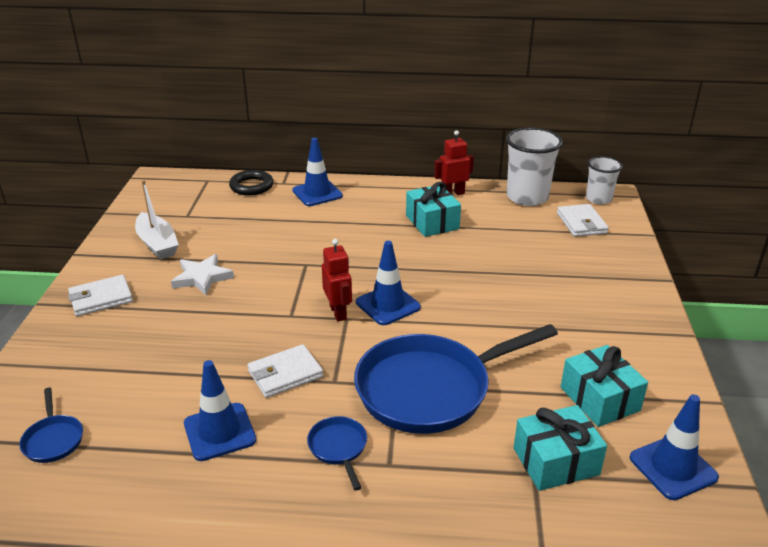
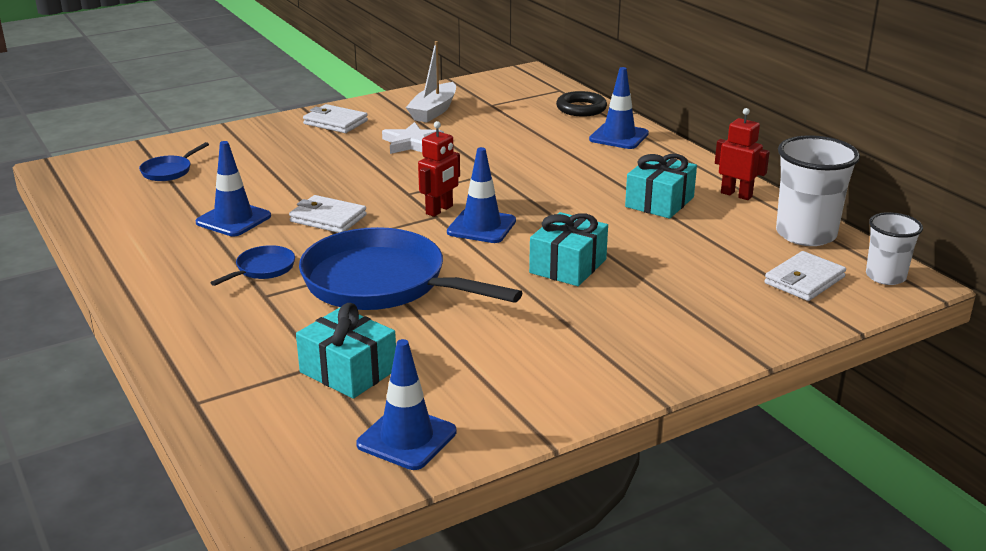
camera: 55 degrees right, 5 degrees down
(600, 399) = (470, 372): turquoise gift -> turquoise gift (568, 266)

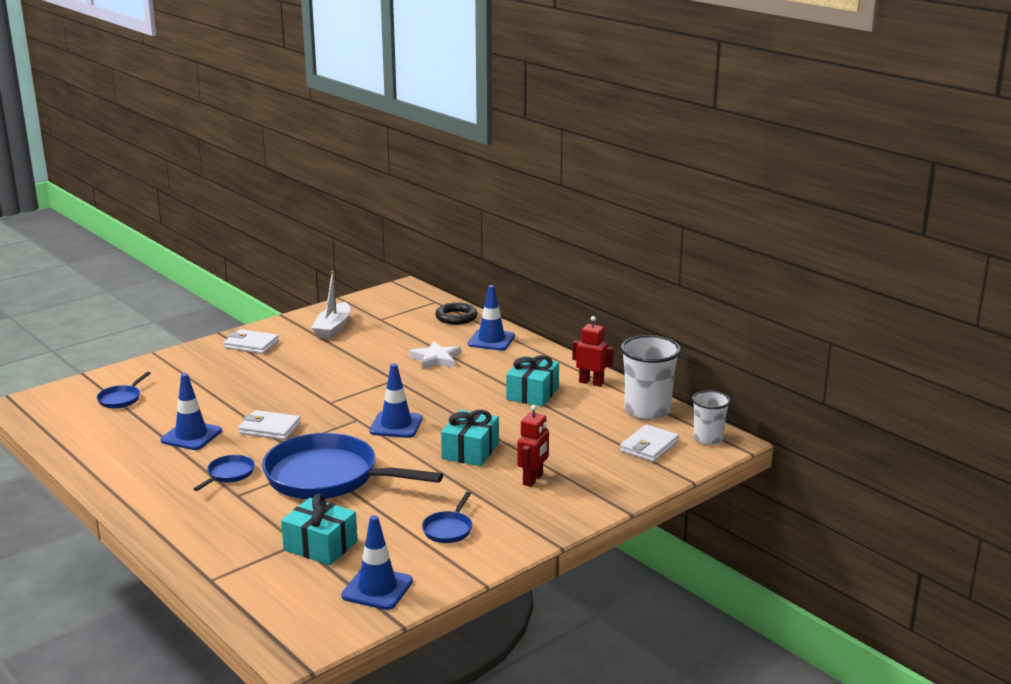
camera: 10 degrees left, 5 degrees down
(412, 143) = (322, 358): white star -> white star (436, 359)
(439, 210) = (359, 414): red robot -> red robot (533, 480)
(519, 365) = (448, 529): none -> blue pan

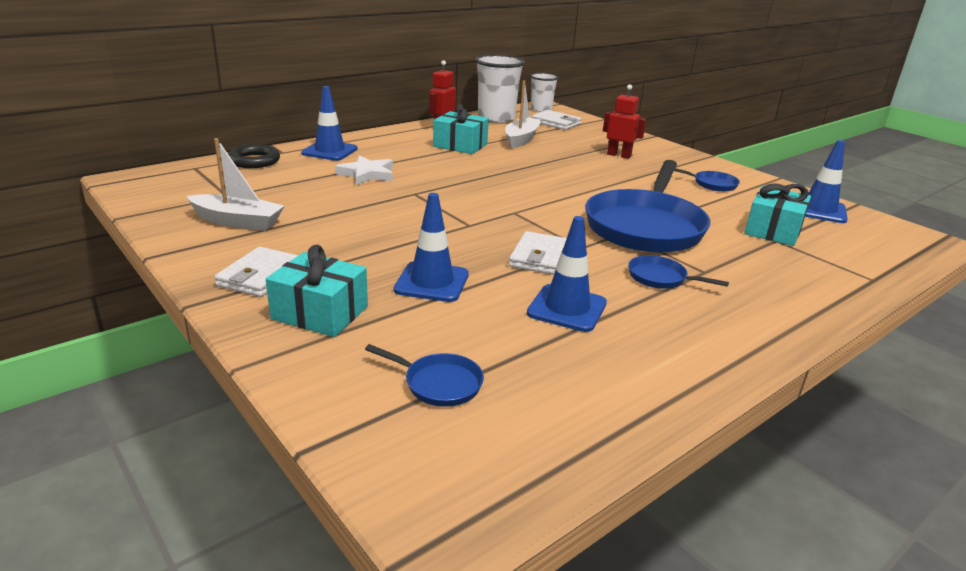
camera: 90 degrees left, 5 degrees up
(396, 425) = (526, 196): blue traffic cone -> blue traffic cone (432, 282)
(470, 451) = (575, 171): turquoise gift -> turquoise gift (320, 313)
(569, 424) = (521, 139): none -> white boat

